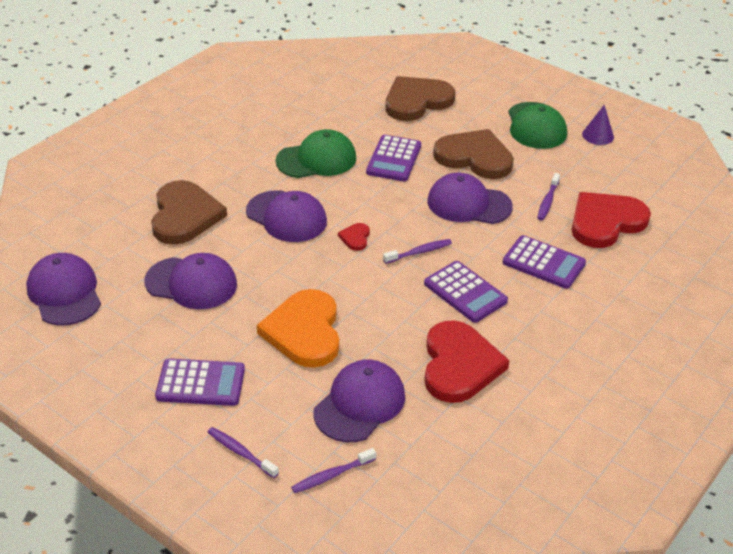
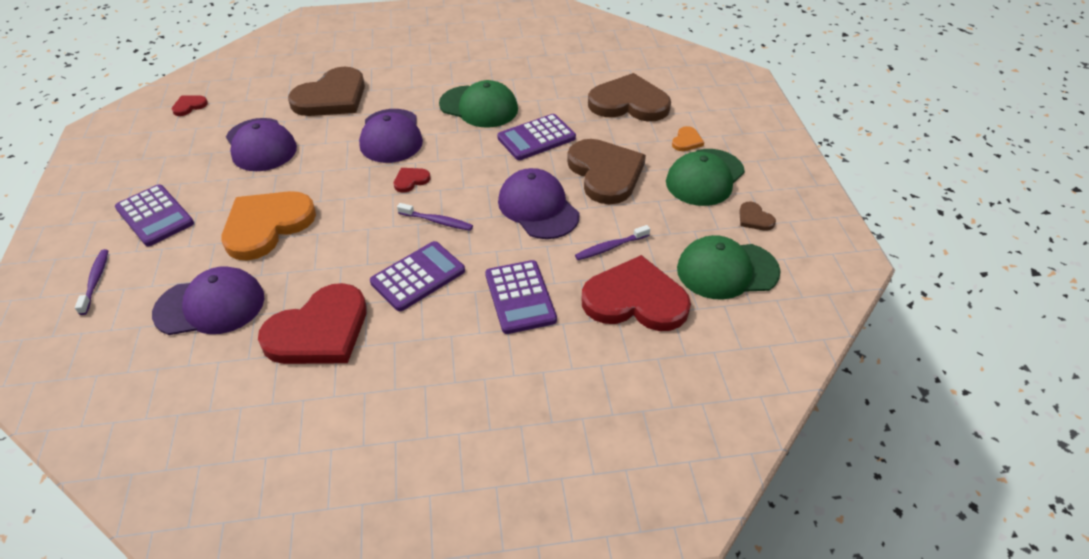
camera: 45 degrees right, 5 degrees up
(64, 293) = (189, 106): purple cap -> red heart
(331, 475) = (110, 343): purple toothbrush -> none
(465, 292) = (418, 277): purple calculator -> purple calculator turned 135 degrees counterclockwise
(491, 108) = (686, 141): none -> orange heart
(598, 135) = (754, 218): purple cone -> brown heart
(626, 175) = (727, 270): none -> green cap

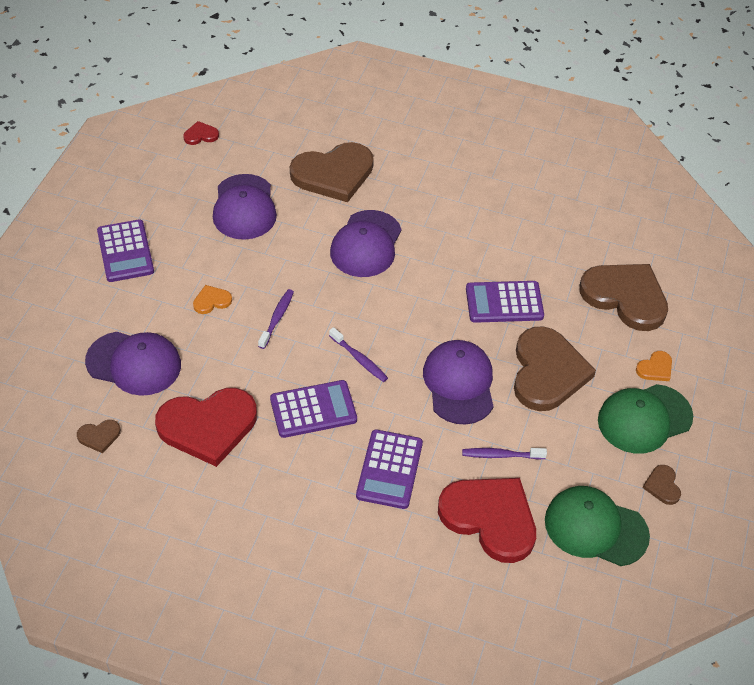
camera: 25 degrees right, 5 degrees up
(95, 281) = (56, 299): purple toothbrush -> purple toothbrush (277, 318)
(202, 386) = (99, 436): none -> brown heart
(267, 226) = (211, 301): orange heart -> orange heart, size x0.42
(411, 180) = (358, 303): red heart -> none
(479, 107) = (469, 241): green cap -> none

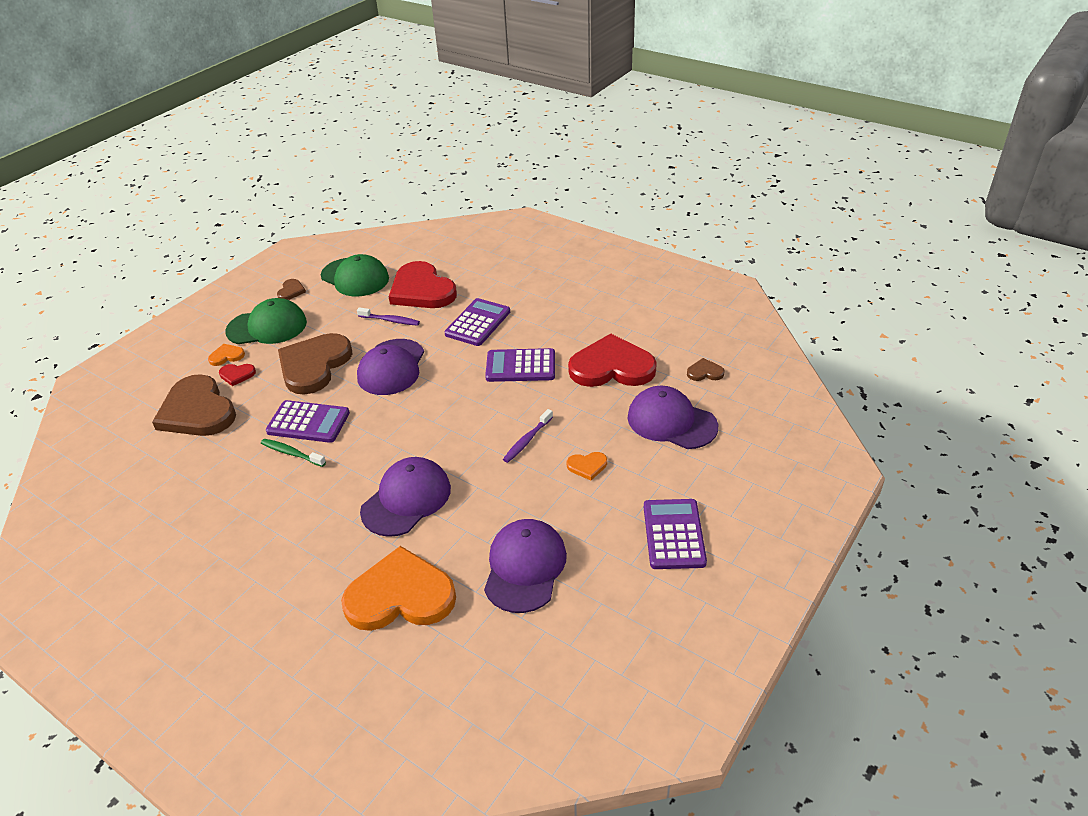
camera: 160 degrees left, 10 degrees down
(201, 135) = (554, 695): red heart -> red heart (237, 375)
(333, 174) = (400, 595): brown heart -> orange heart
(359, 359) = (465, 396): purple toothbrush -> none
(497, 269) = (291, 453): none -> green toothbrush

